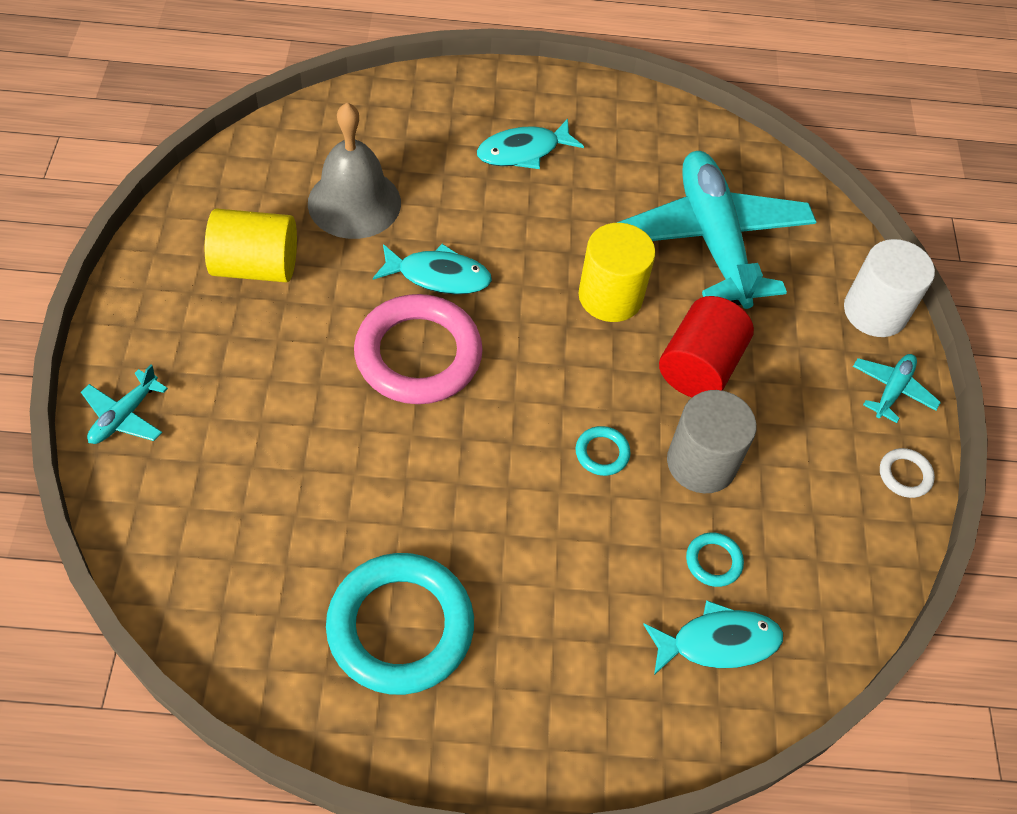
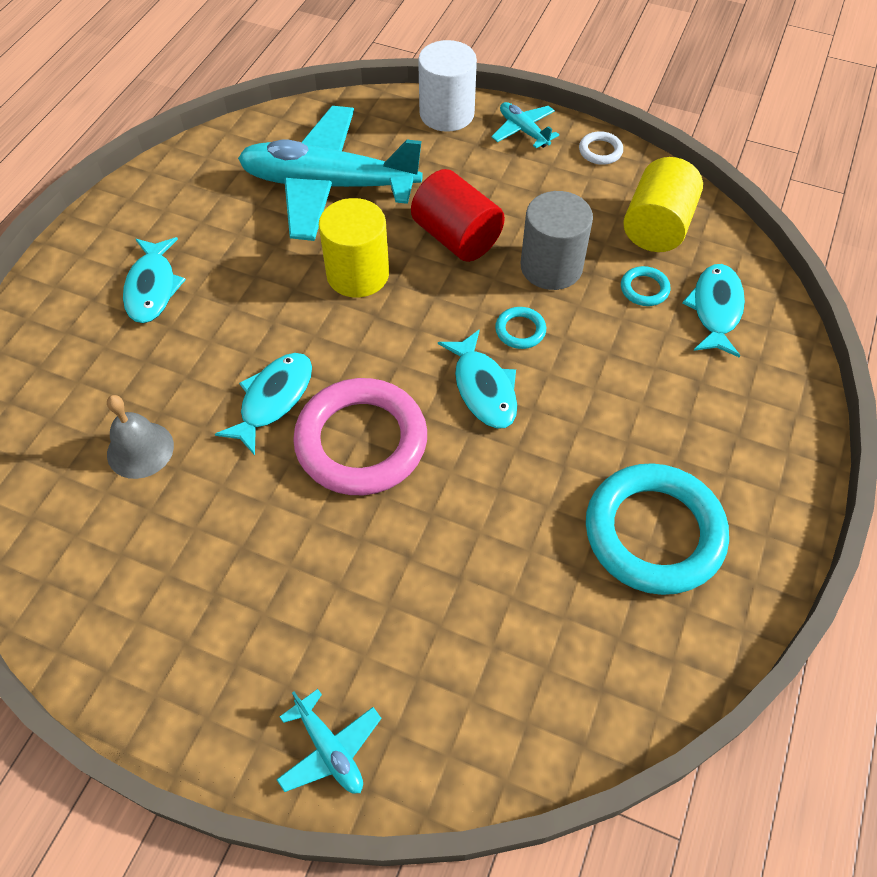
camera: 65 degrees left, 0 degrees up
(256, 266) = (180, 566): yellow cylinder -> yellow cylinder (657, 227)
(354, 202) = (140, 449): grey bell -> grey bell, size x0.63
(516, 437) = (483, 388): none -> turquoise fish

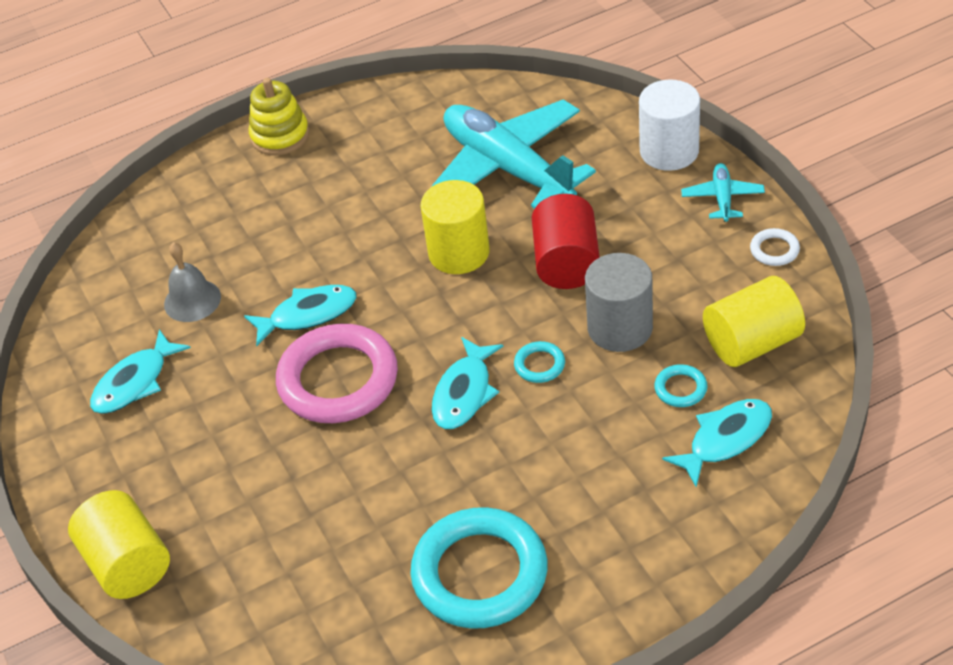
camera: 45 degrees right, 10 degrees down
(82, 254) = (280, 136): none -> yellow stacking toy
(152, 288) = (303, 186): turquoise fish -> turquoise fish (135, 382)
(329, 749) = (127, 564): turquoise plane -> yellow cylinder

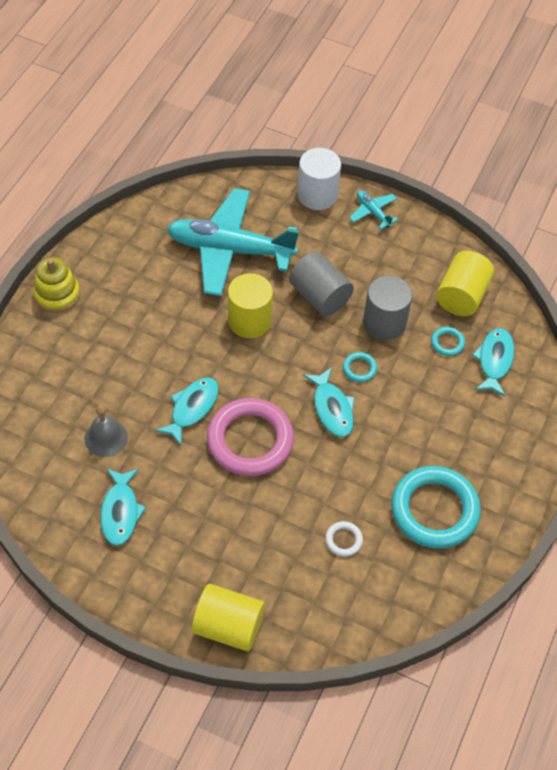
camera: 45 degrees left, 10 degrees up
(566, 263) = (319, 296): red cylinder -> grey cylinder
(774, 250) = (427, 232): white ring -> white ring (343, 540)

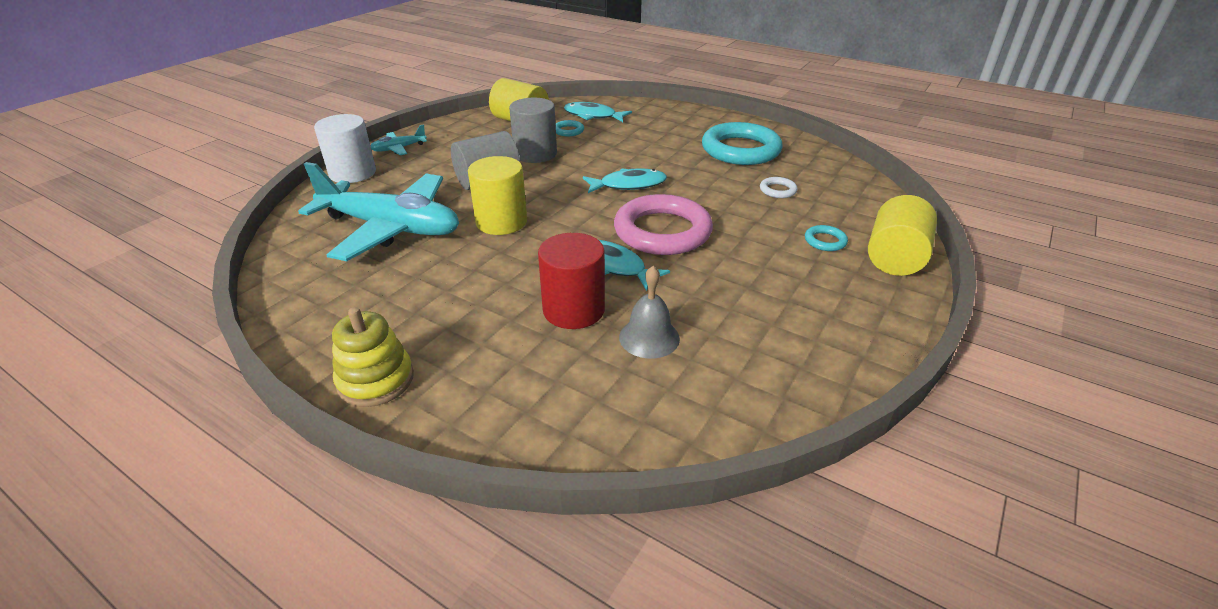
camera: 80 degrees left, 20 degrees down
(120, 512) = (764, 329): turquoise fish -> none
(134, 388) = (573, 310): none -> red cylinder
(230, 250) = (391, 228): turquoise plane -> turquoise plane turned 90 degrees counterclockwise
(359, 368) = (585, 169): turquoise ring -> turquoise ring (825, 241)

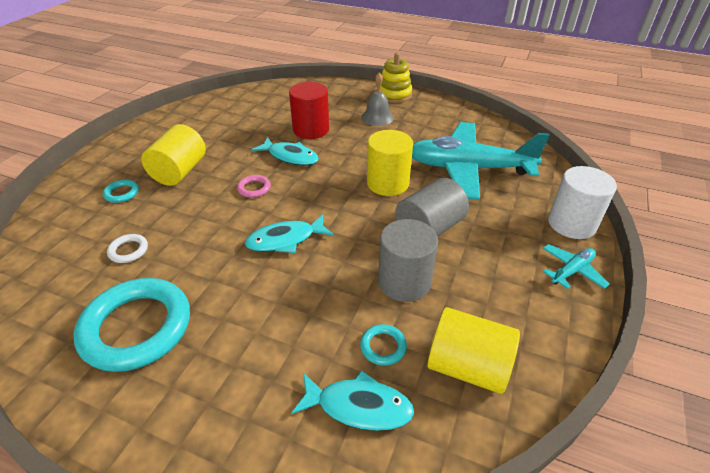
camera: 170 degrees right, 5 degrees up
(649, 337) = (266, 121): grey bell -> grey bell (377, 117)
(662, 231) = (254, 188): pink ring -> pink ring, size x0.42
(894, 258) = (77, 184): yellow cylinder -> yellow cylinder (179, 171)

